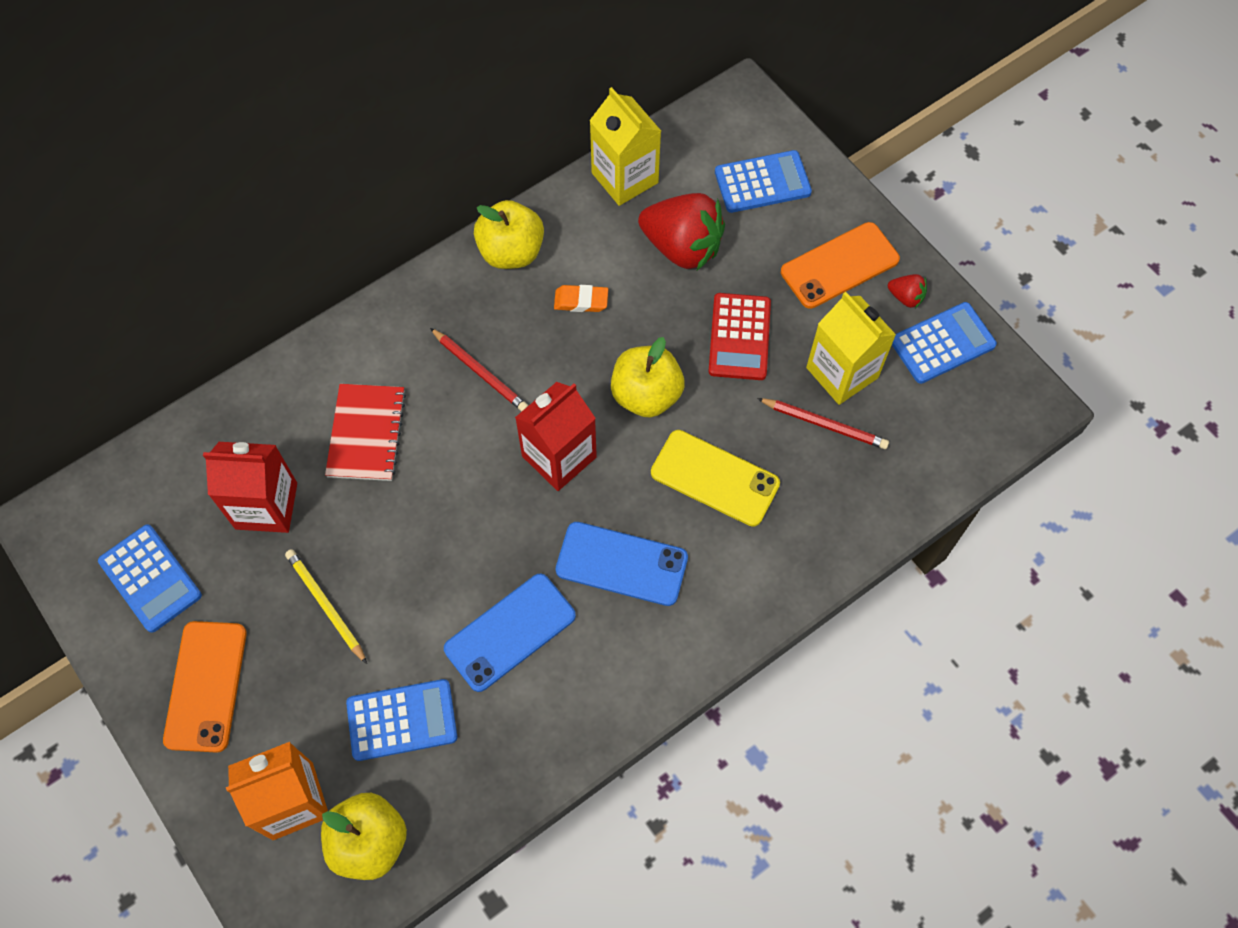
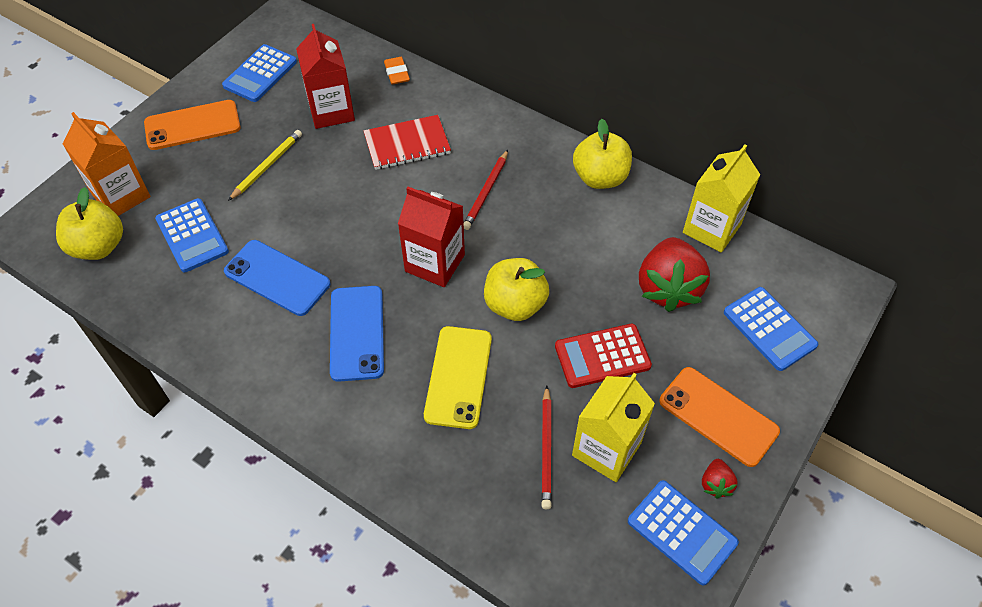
camera: 70 degrees right, 10 degrees down
(581, 301) = (579, 235): orange eraser -> orange eraser (397, 73)

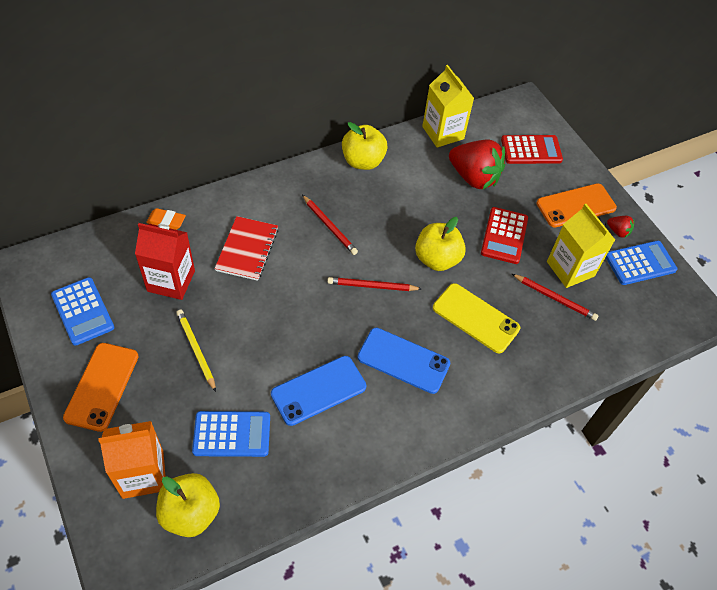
camera: 65 degrees left, 0 degrees up
(435, 263) = (372, 286): red carton -> red pencil
(769, 329) = (531, 150): blue calculator -> red calculator

